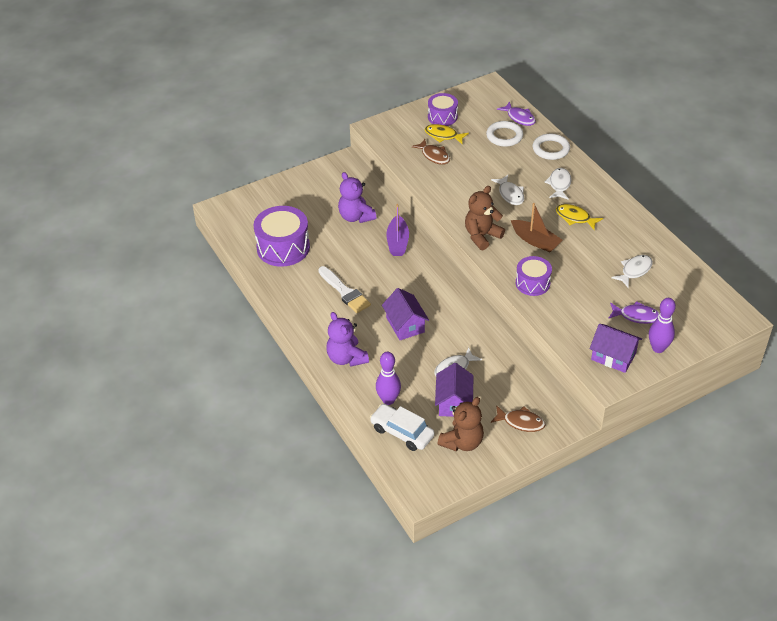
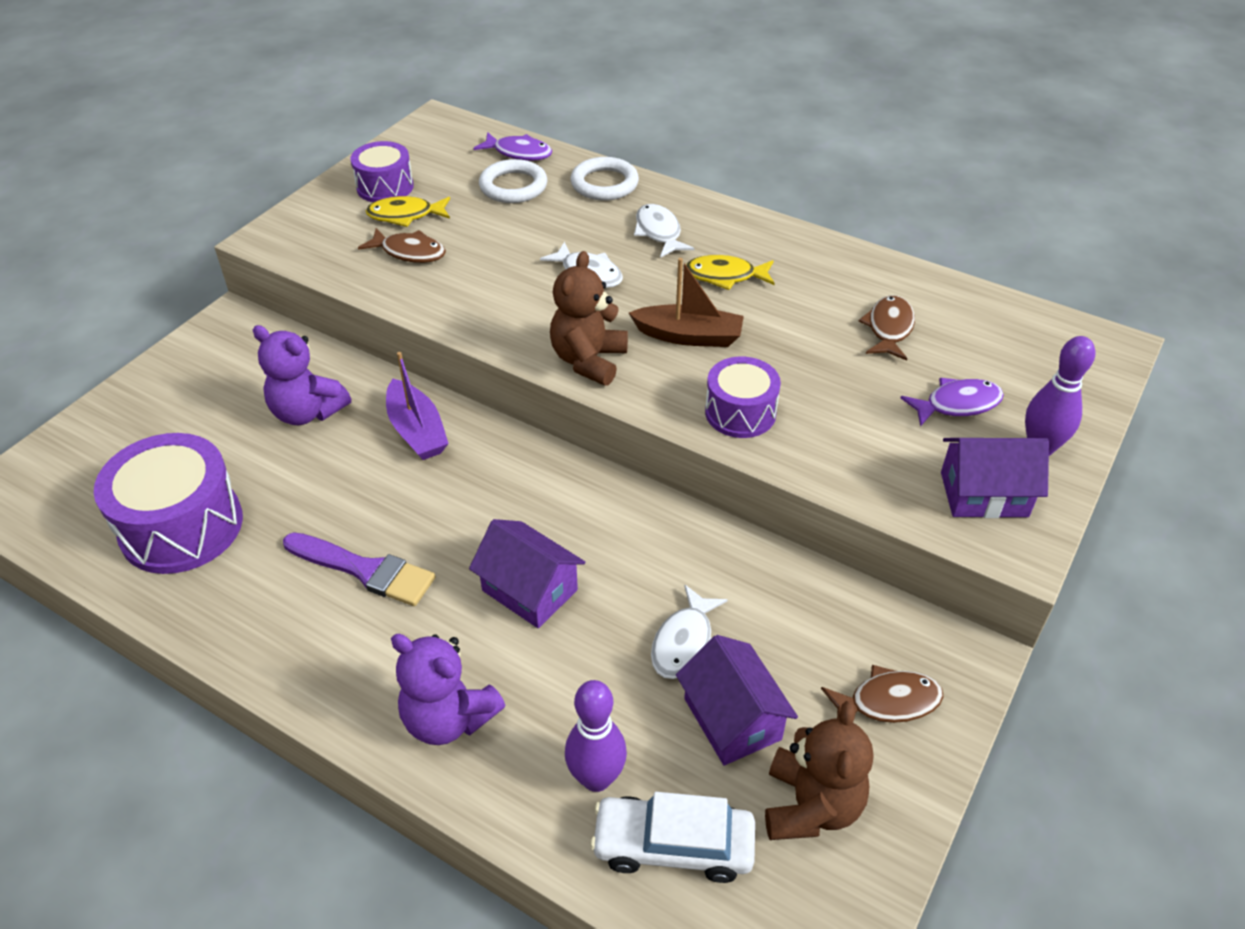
camera: 30 degrees left, 0 degrees up
(345, 292) = (365, 570): white brush -> purple brush
(634, 271) = (889, 329): white fish -> brown fish

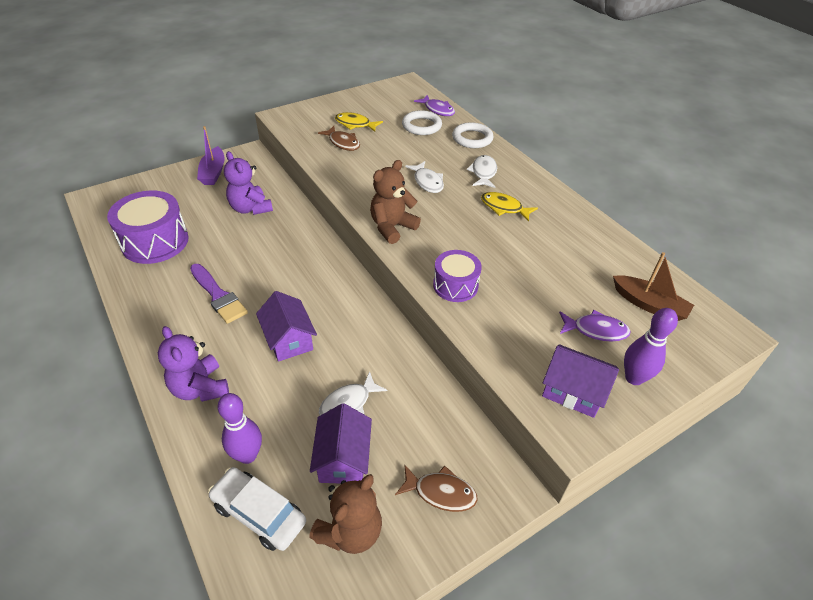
camera: 25 degrees right, 0 degrees up
(385, 187) = (356, 108): purple drum -> none
(417, 431) = (294, 236): purple boat -> purple boat (213, 172)
(689, 336) = (457, 233): brown boat -> brown boat (649, 305)
(889, 329) = (583, 270): brown fish -> none

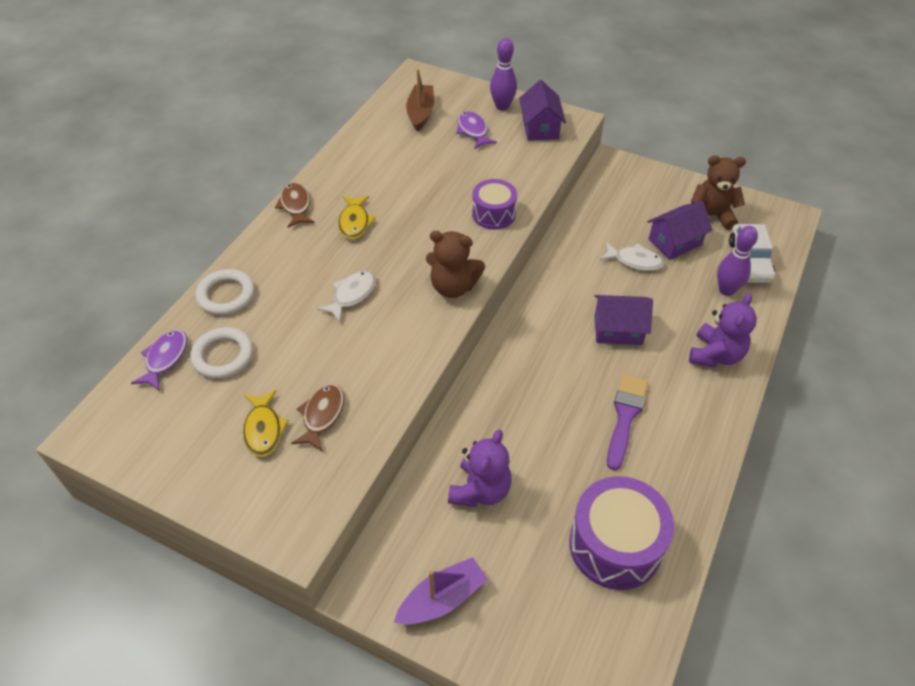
camera: 120 degrees left, 5 degrees up
(289, 339) = (618, 330): purple house -> purple house turned 60 degrees clockwise
(440, 492) = (646, 190): brown fish -> brown fish (296, 206)
(483, 173) = (299, 259): white fish -> none

